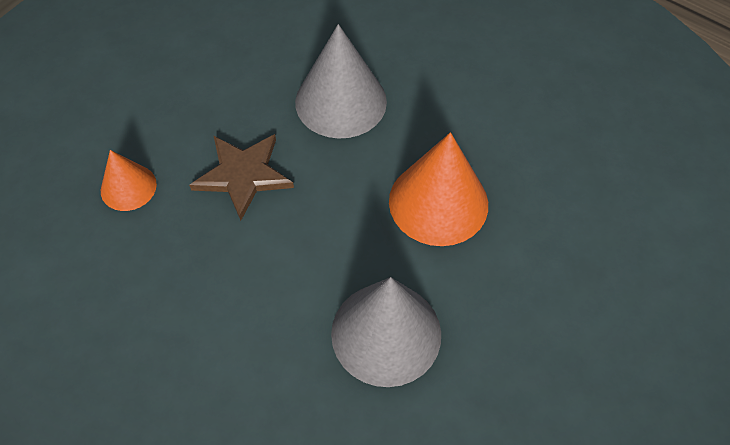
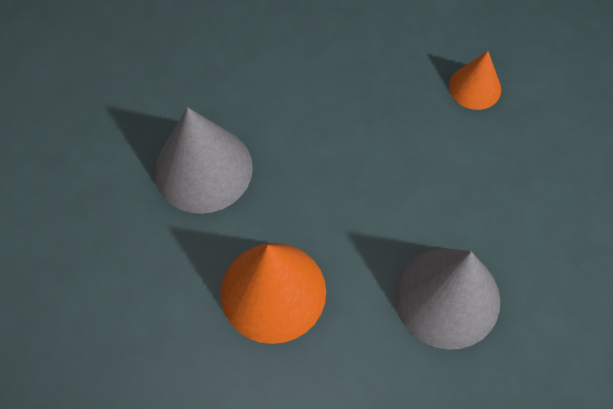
camera: 130 degrees right, 5 degrees up
(243, 175) = (423, 168): brown star -> none

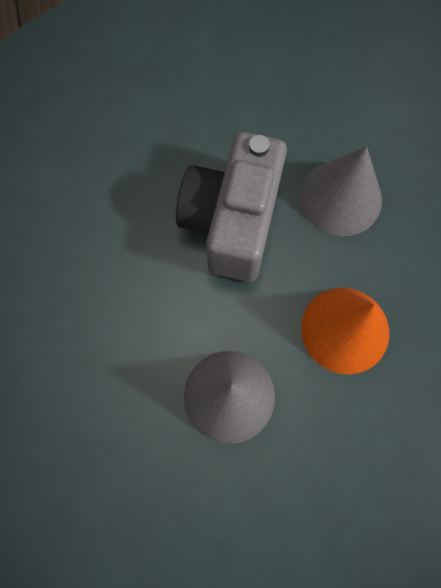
camera: 90 degrees left, 10 degrees up
(404, 173) = (232, 222): none -> grey camera
(475, 87) = (148, 161): orange cone -> none

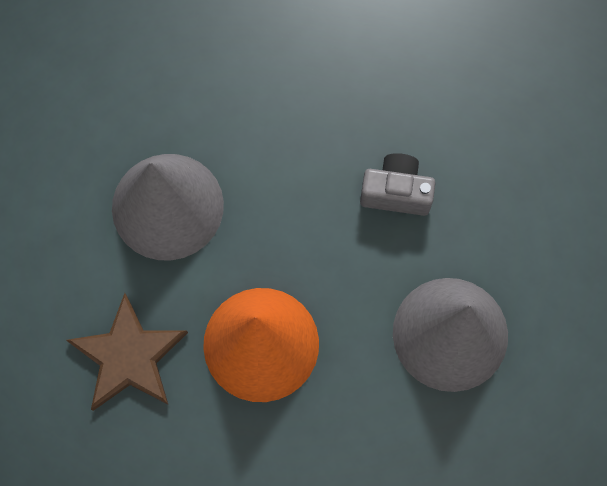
camera: 85 degrees right, 0 degrees up
(232, 222) = (396, 192): grey camera -> grey camera, size x0.44
(352, 434) = (128, 356): none -> brown star

